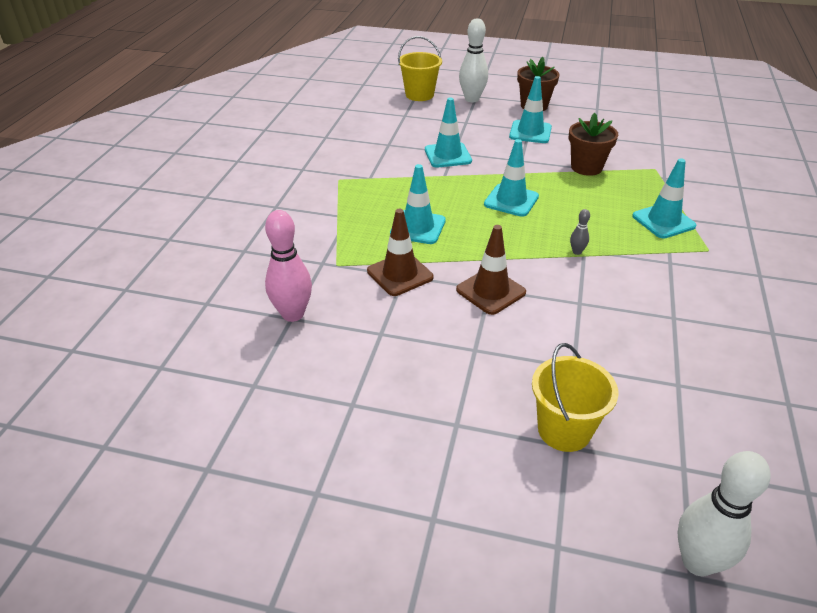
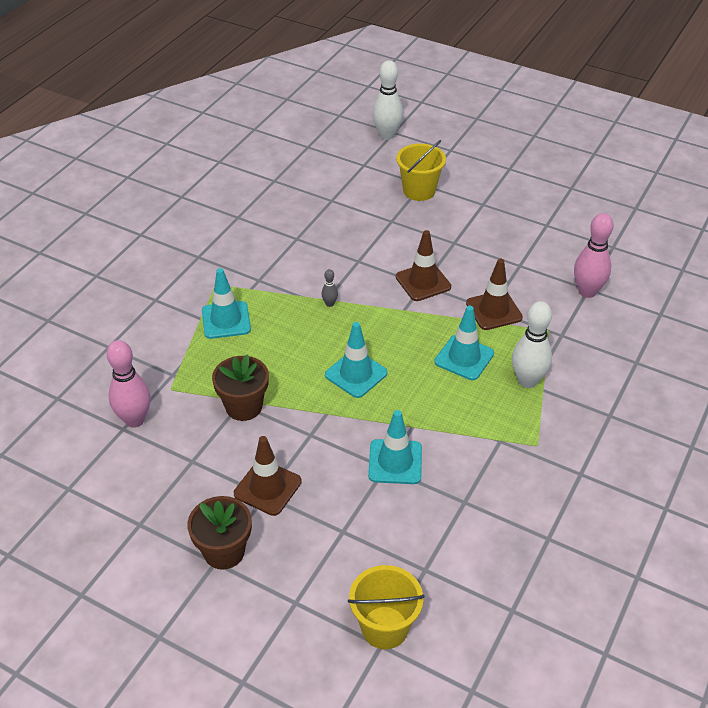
camera: 165 degrees left, 5 degrees up
(472, 99) = (307, 593): white bowling pin -> white bowling pin (527, 381)
(530, 132) = (267, 487): turquoise traffic cone -> brown traffic cone
(659, 149) = (135, 420): none -> pink bowling pin

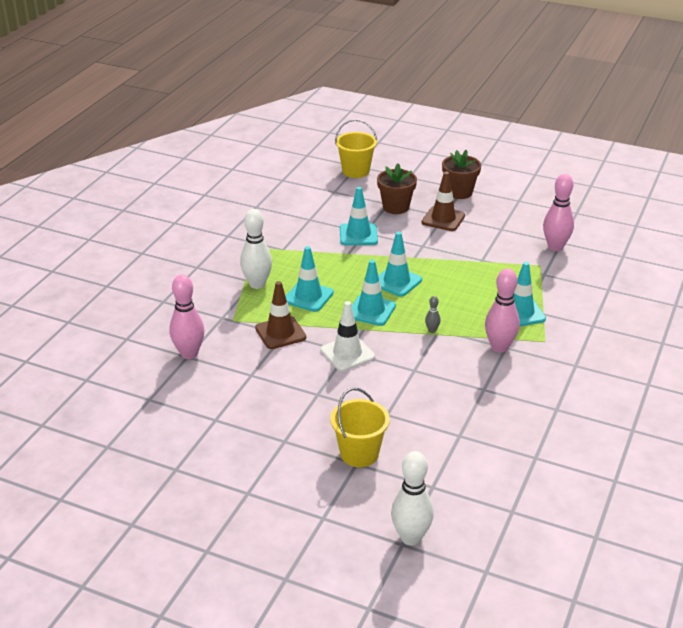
camera: 175 degrees right, 10 degrees down
(244, 407) = (478, 258): brown flower pot -> brown flower pot (396, 207)
(265, 280) = (499, 347): none -> pink bowling pin
(392, 333) = (371, 310): none -> turquoise traffic cone
(423, 282) = (347, 353): brown traffic cone -> white traffic cone

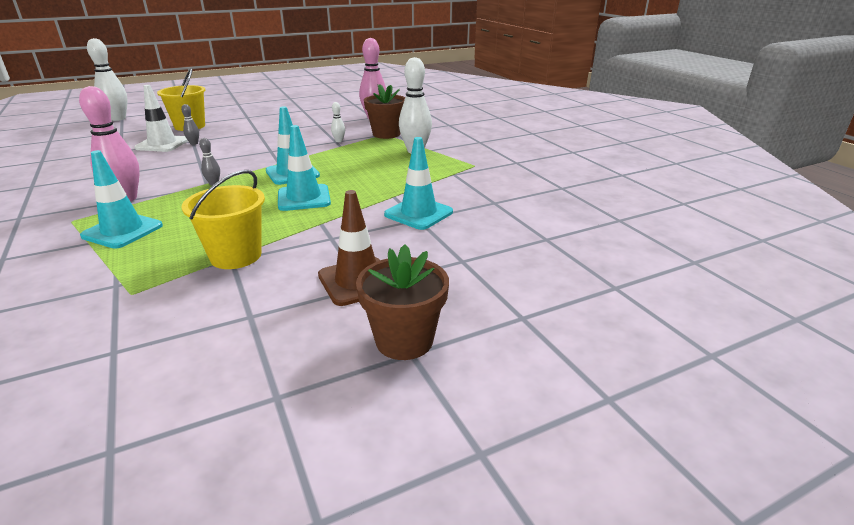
camera: 130 degrees right, 5 degrees down
(280, 333) = (339, 141): brown traffic cone -> white bowling pin
(308, 296) = (361, 160): turquoise traffic cone -> none
(347, 353) = (269, 150): white traffic cone -> white traffic cone (162, 144)
(356, 171) = (595, 278): yellow bucket -> yellow bucket (236, 256)
(390, 407) = (194, 143): none -> grey bowling pin
(396, 207) = (444, 261): brown flower pot -> brown flower pot (386, 134)
(555, 247) = (120, 336): pink bowling pin -> none

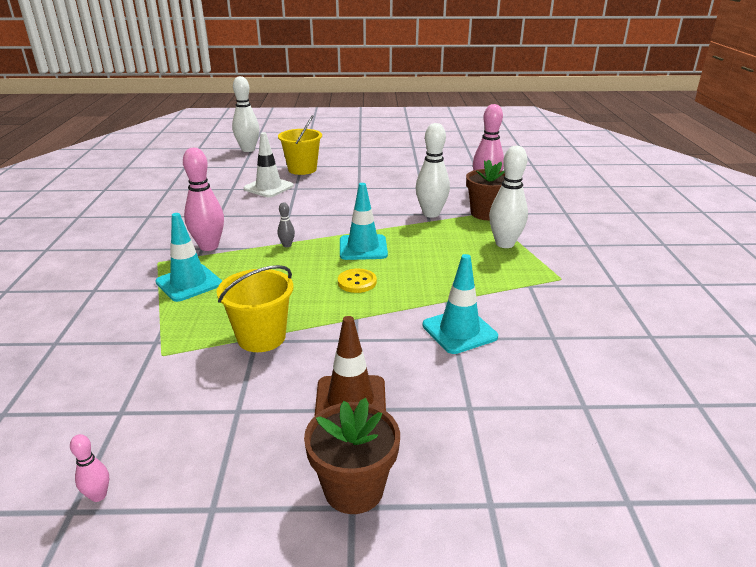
camera: 25 degrees right, 0 degrees up
(136, 427) = (98, 495): none -> pink bowling pin
(194, 143) = (295, 192): grey bowling pin -> none
(304, 198) = (357, 282): turquoise traffic cone -> yellow button
(339, 141) = (431, 214): white bowling pin -> white bowling pin, size x2.19

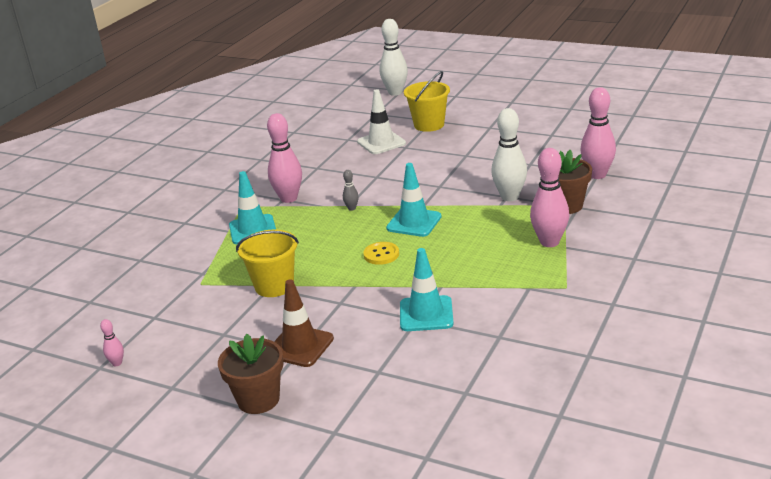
camera: 30 degrees right, 0 degrees up
(504, 244) = (549, 242): white bowling pin -> pink bowling pin

